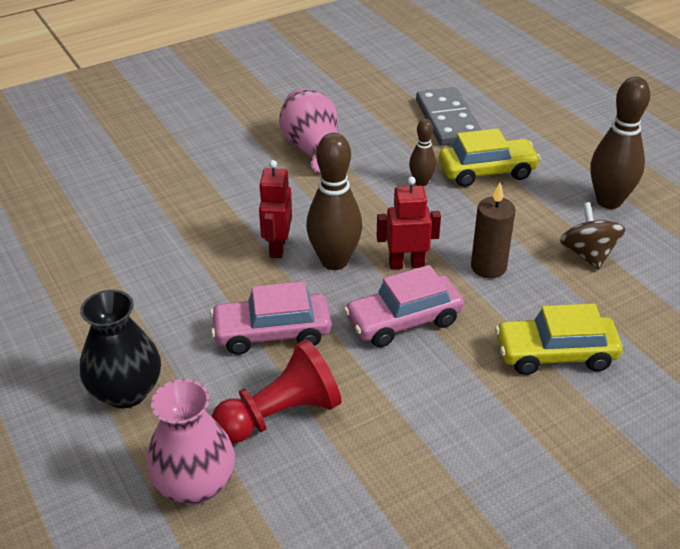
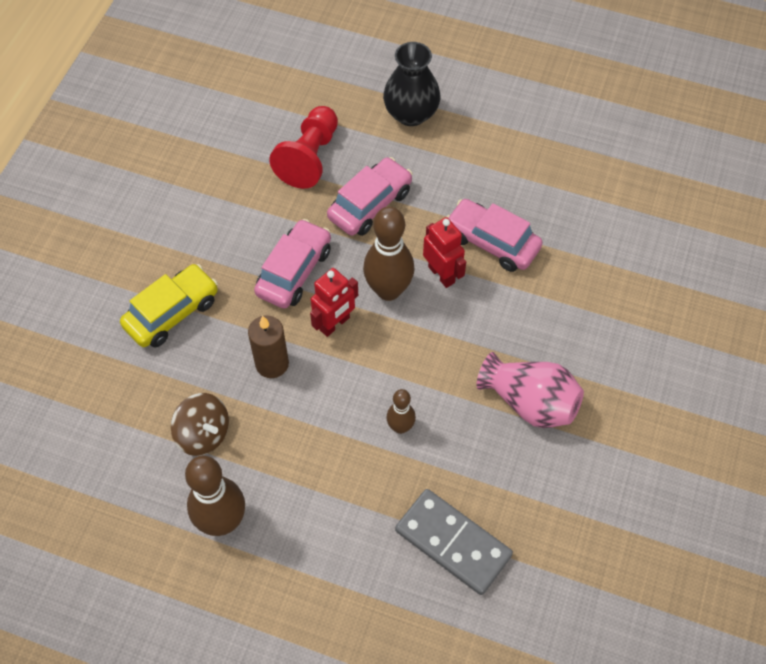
camera: 140 degrees right, 20 degrees up
(195, 485) = (315, 95): pink vase -> none
(207, 244) = (492, 242): none -> pink car
(487, 171) = (356, 485): yellow car -> none

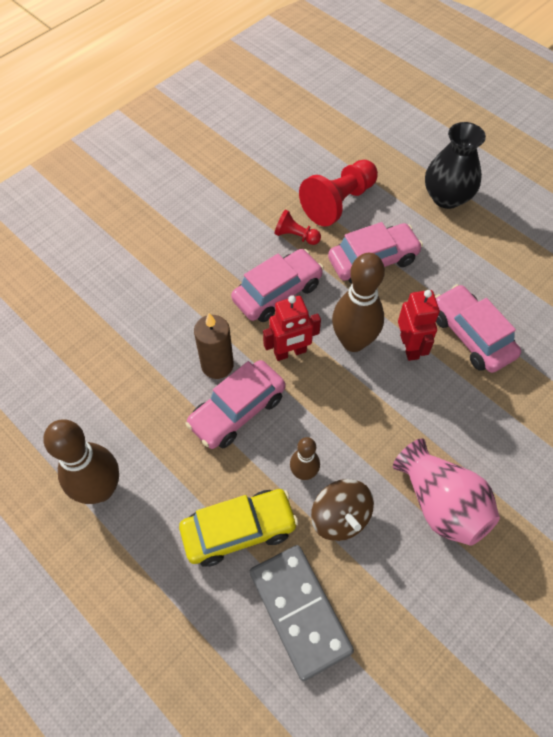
camera: 25 degrees right, 0 degrees up
(172, 313) = (156, 287): yellow car -> yellow car (239, 530)
(203, 434) = (126, 402): brown spinning top -> brown spinning top (340, 517)
(284, 208) = (296, 236): none -> red pawn
(313, 398) = (237, 410): none -> pink car

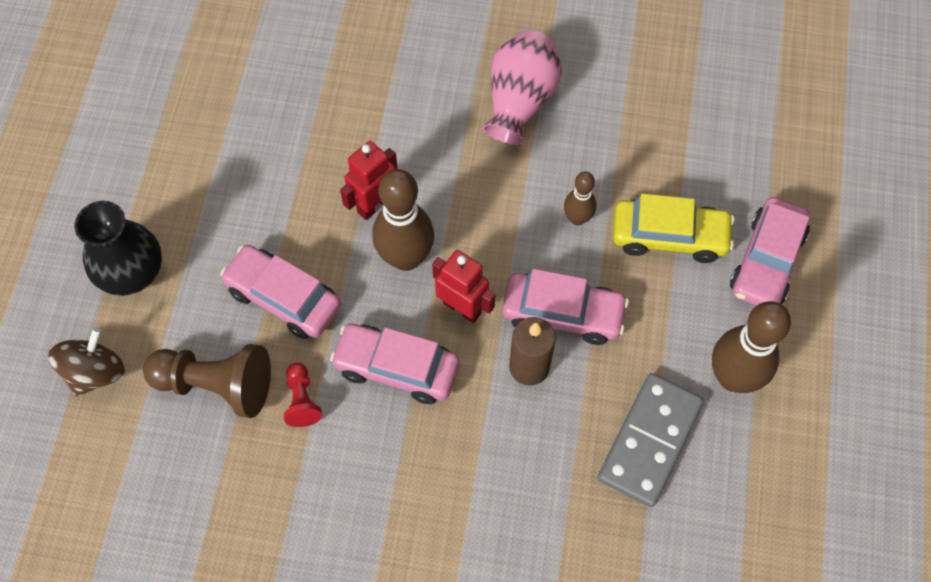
camera: 125 degrees left, 5 degrees up
(239, 530) = (669, 236): yellow car -> yellow car turned 150 degrees clockwise
(299, 611) = (692, 152): grey domino -> grey domino (650, 441)
(338, 202) = (216, 385): red pawn -> brown pawn
(340, 517) = (593, 167): brown spinning top -> brown spinning top (95, 372)
(471, 336) = (321, 158): pink car -> pink car (766, 261)

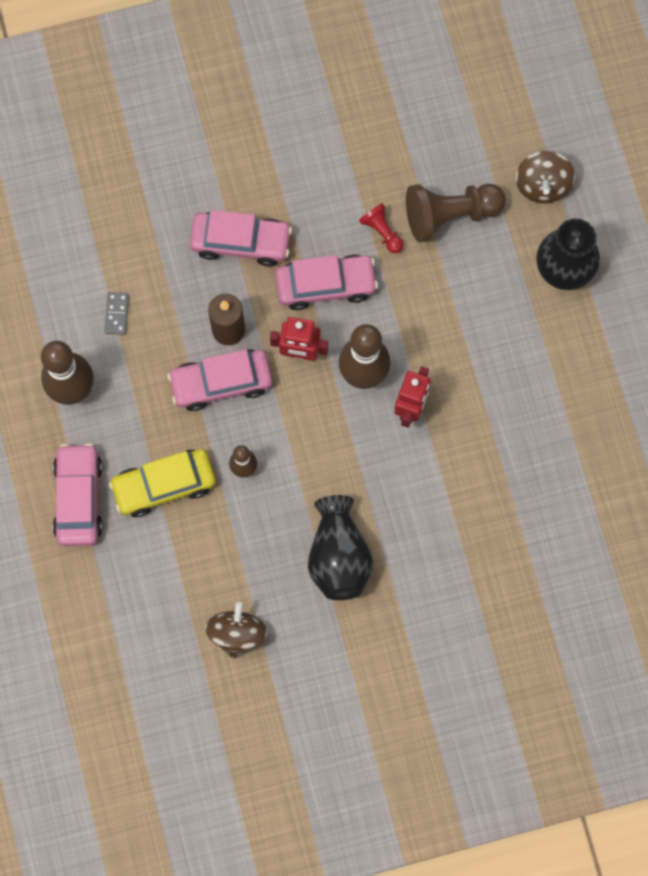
camera: 155 degrees right, 10 degrees up
(283, 298) = (438, 300): pink car -> pink car (241, 242)
(520, 101) = (338, 556): pink vase -> black vase
(650, 441) = (116, 314): grey domino -> grey domino, size x0.44
(651, 76) = (237, 634): none -> brown spinning top

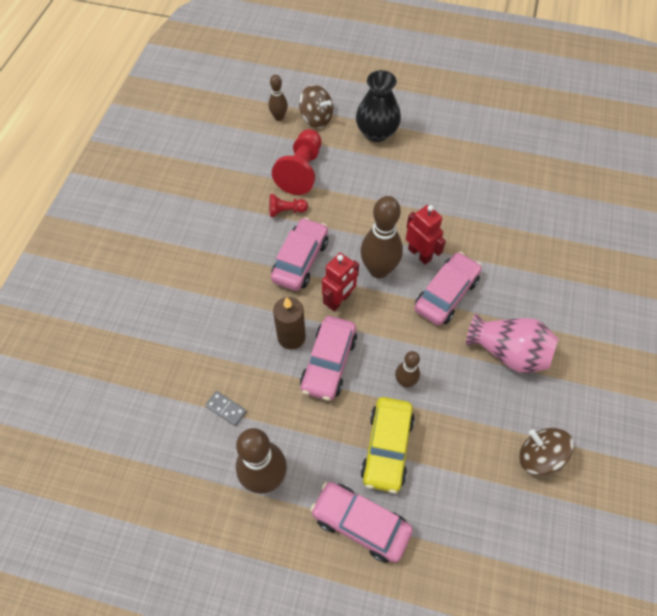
camera: 60 degrees left, 15 degrees down
(241, 242) = (232, 296): pink car -> pink car (446, 294)
(338, 556) = (508, 352): black vase -> pink vase
(450, 215) = (301, 171): brown pawn -> red pawn
(517, 141) = (279, 117): none -> brown bowling pin

